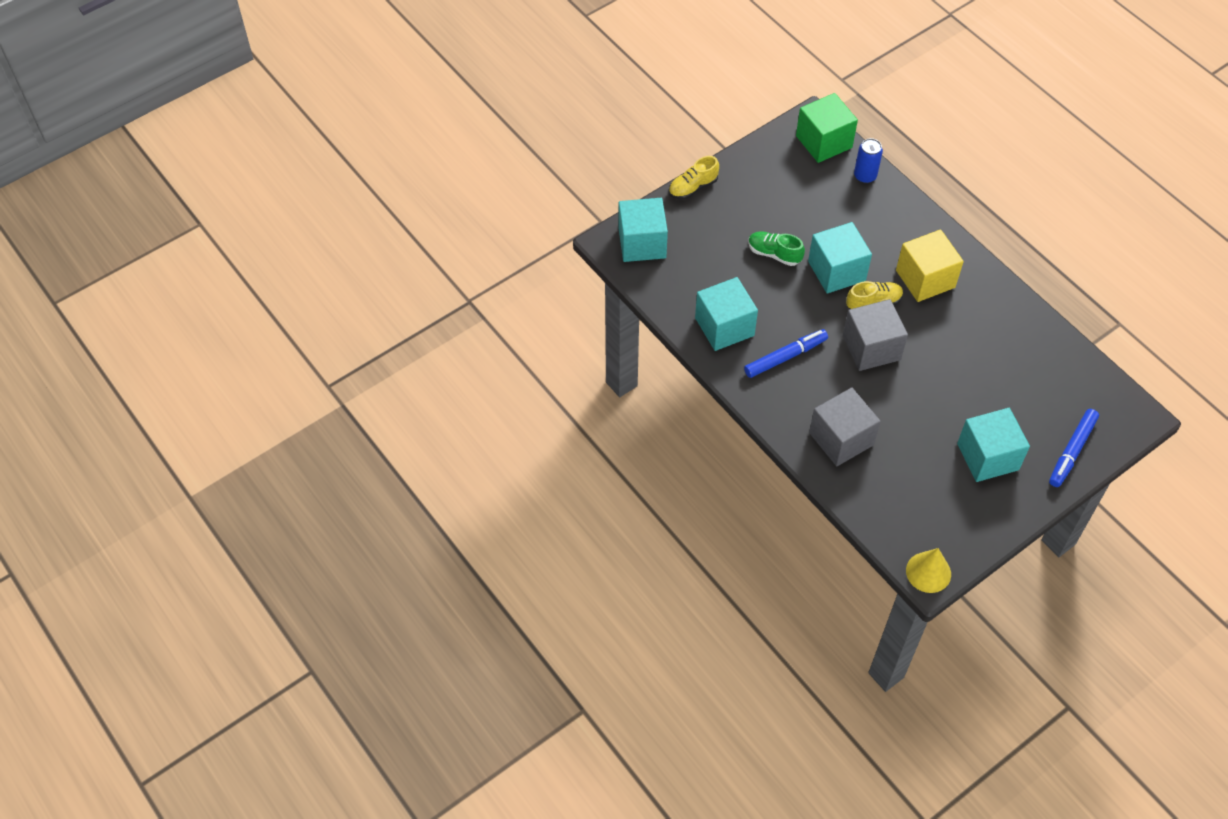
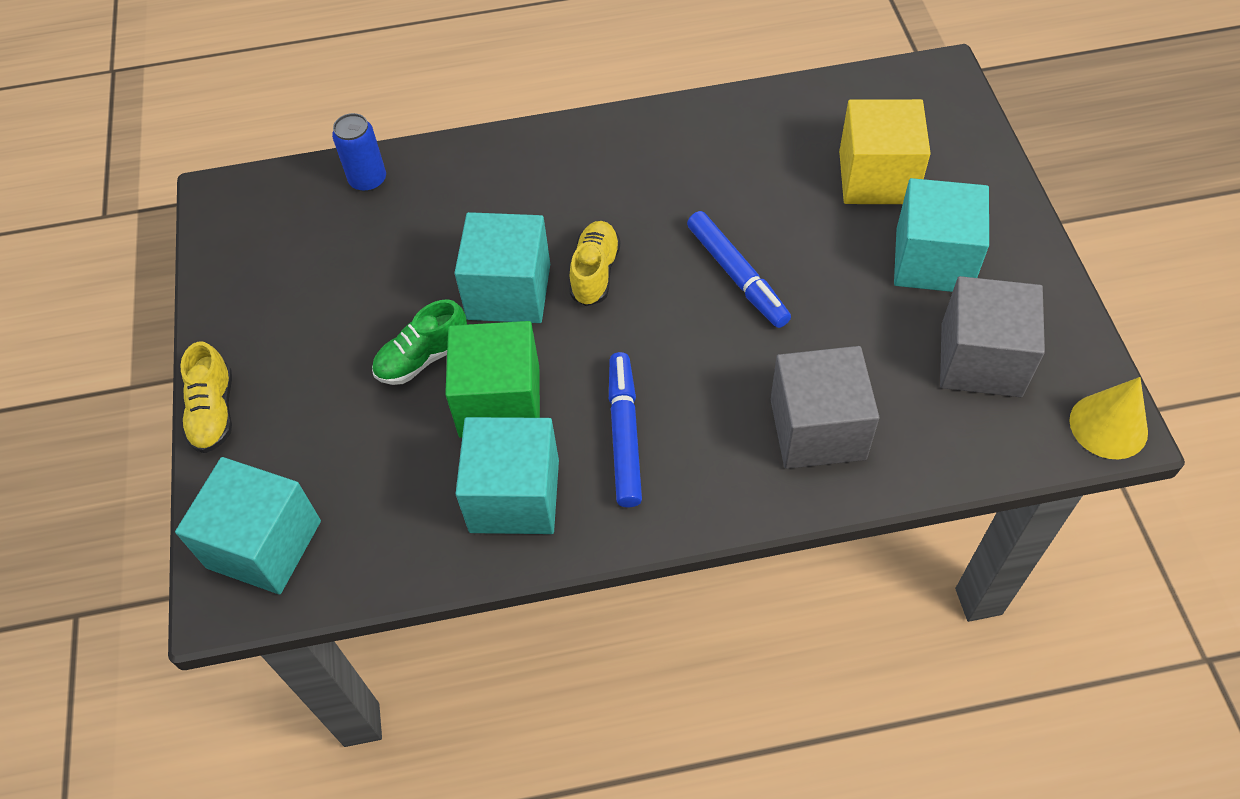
camera: 60 degrees left, 0 degrees up
(824, 142) = (270, 200): green cube -> green cube (499, 401)
(871, 348) = (672, 312): grey cube -> grey cube (981, 360)
(925, 279) = (592, 193): yellow cube -> yellow cube (877, 177)
(1072, 451) = (965, 165): blue marker -> blue marker (737, 275)

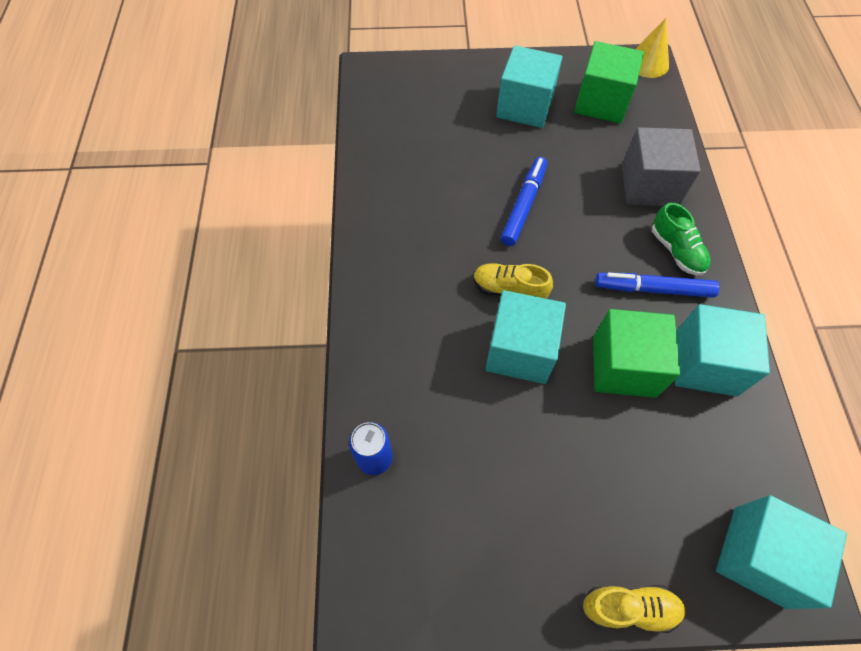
camera: 85 degrees left, 5 degrees up
(423, 358) = (580, 420): green shoe -> green shoe (676, 250)
(737, 275) = (523, 205): blue marker -> blue marker turned 45 degrees counterclockwise
(877, 177) = (451, 118): yellow cube -> none
(981, 360) = (601, 102): grey cube -> green cube

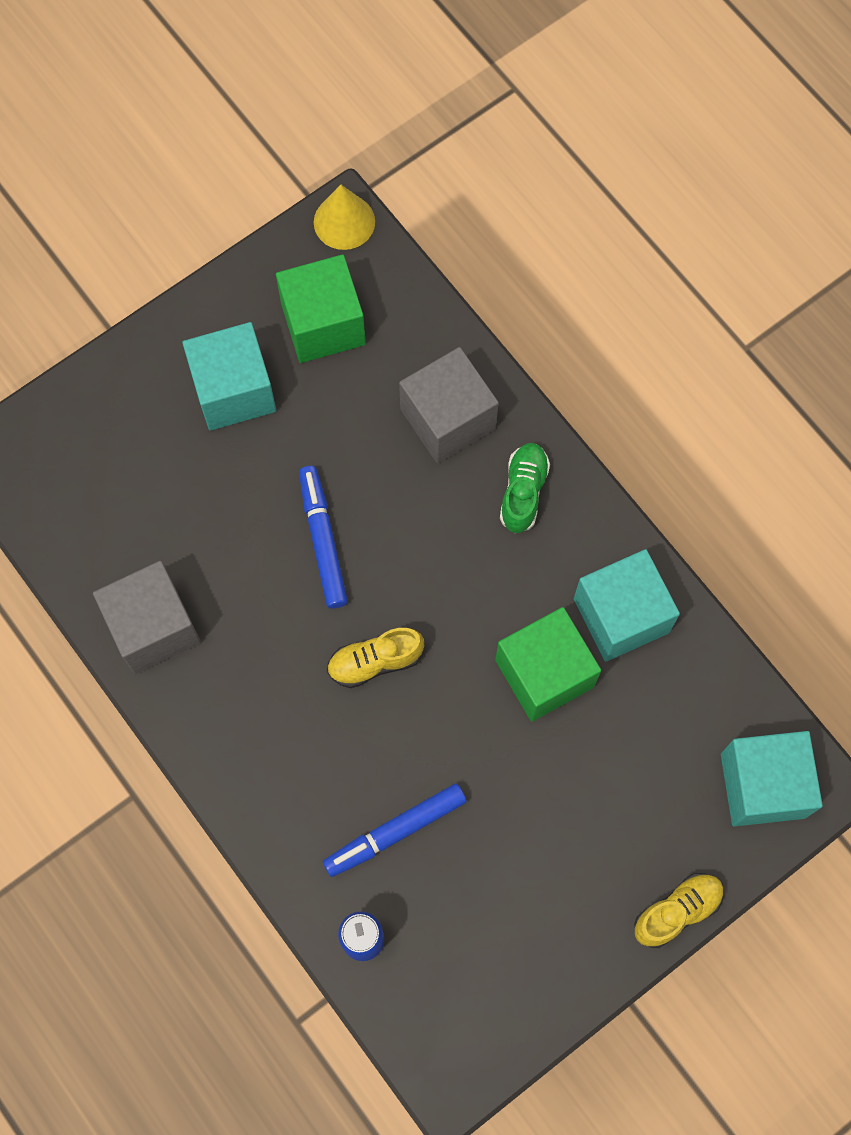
camera: 35 degrees left, 10 degrees up
(387, 193) = (153, 627): none -> grey cube
(520, 350) = (431, 726): turquoise cube -> none
(653, 289) = (525, 559): blue marker -> blue marker (395, 832)
(676, 250) = (523, 492): green shoe -> green shoe turned 105 degrees counterclockwise

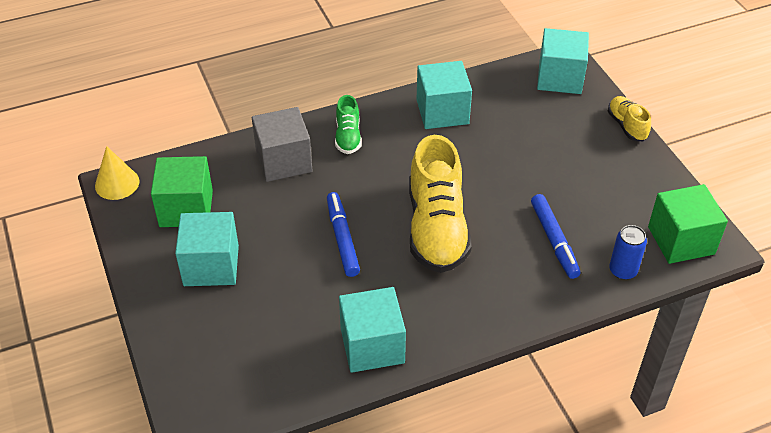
camera: 75 degrees left, 25 degrees down
(153, 627) = (372, 345): grey cube -> turquoise cube
(322, 540) = (342, 238): blue marker -> blue marker turned 75 degrees clockwise
(375, 661) = (436, 228): yellow shoe -> yellow shoe, size x2.05
(523, 492) = (348, 137): green shoe -> green shoe turned 120 degrees counterclockwise
(544, 673) = (468, 151): green cube -> green cube (681, 240)

